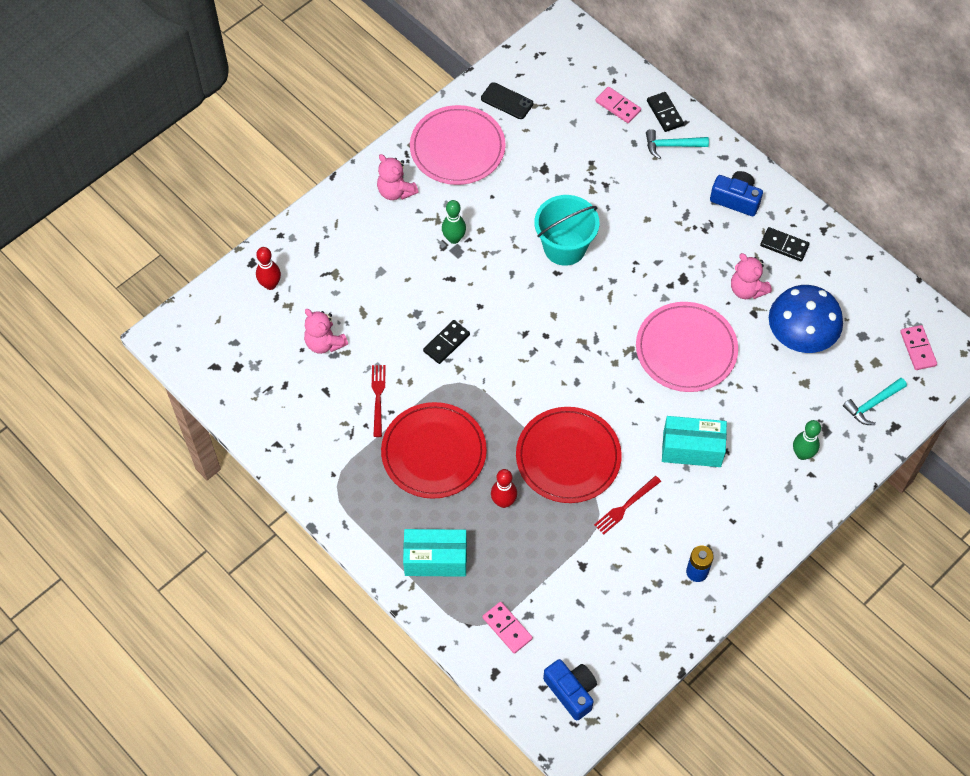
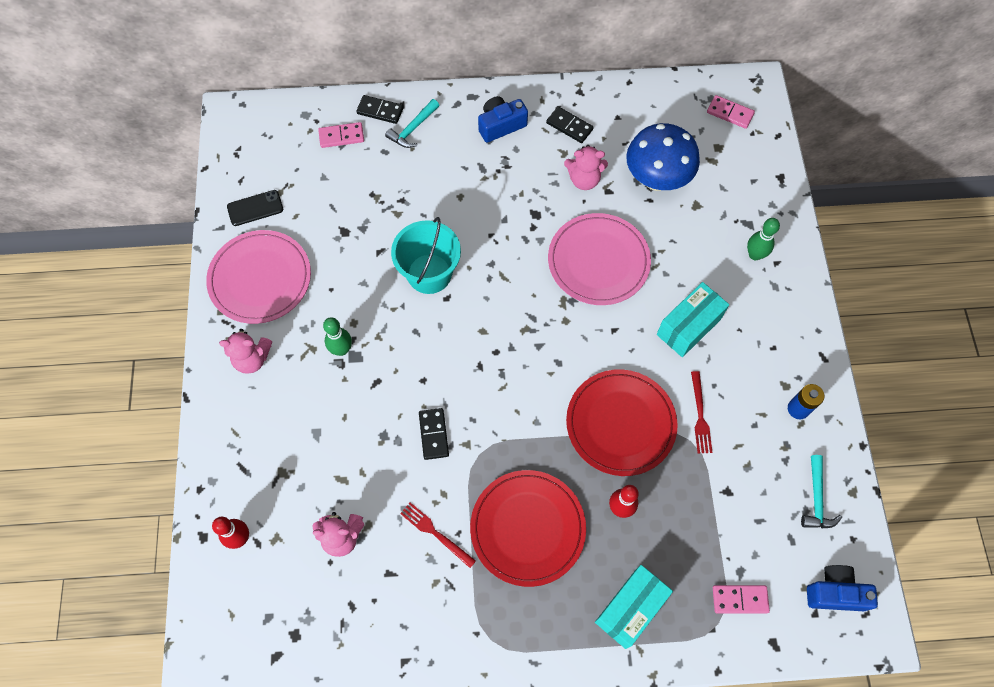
camera: 50 degrees left, 5 degrees up
(784, 245) = (569, 126): black domino -> black domino turned 60 degrees clockwise
(872, 404) = (751, 176): turquoise hammer -> turquoise hammer (816, 498)

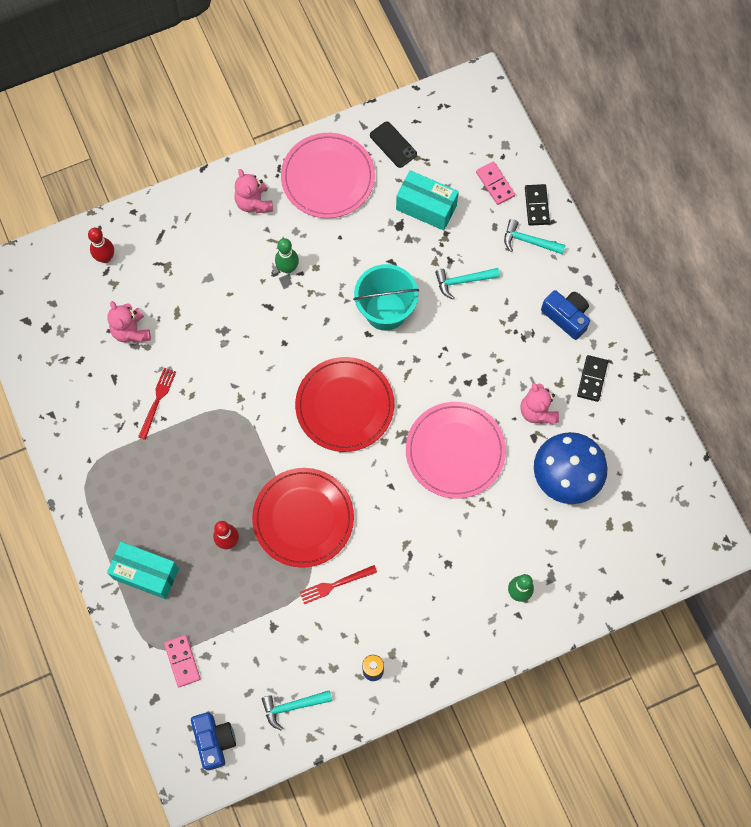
camera: 70 degrees right, 5 degrees up
(428, 196) = (463, 281): none -> turquoise hammer
(433, 434) = (239, 369): black domino -> none
(527, 528) = (185, 471): red plate -> red plate (344, 406)
(688, 327) = (418, 551): turquoise box -> turquoise box (426, 207)
(730, 113) = (673, 527): pink domino -> none

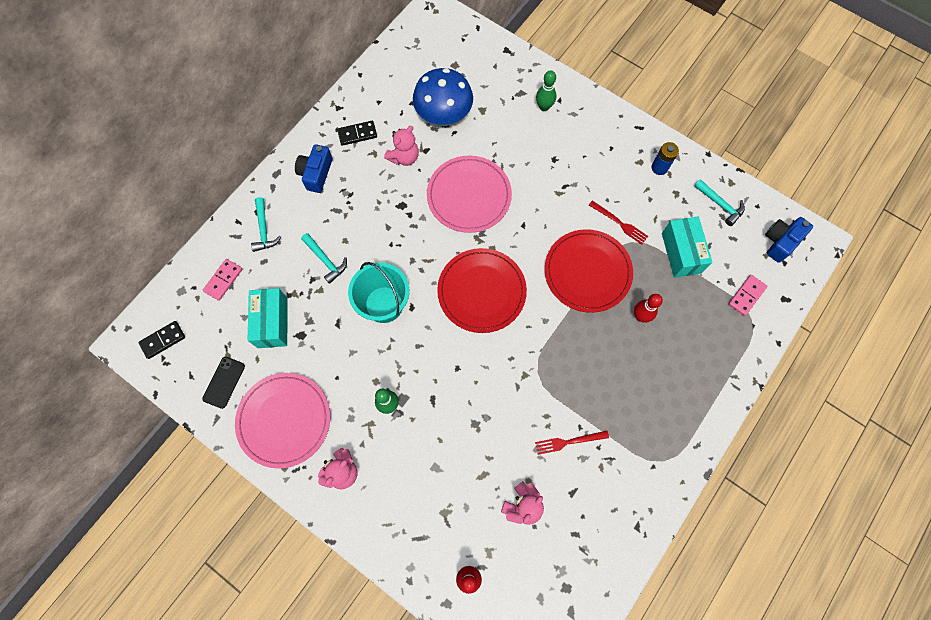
camera: 120 degrees left, 0 degrees up
(146, 573) = (706, 362): turquoise box -> turquoise box (681, 253)
(537, 206) = (228, 239): black domino -> black domino (163, 340)

